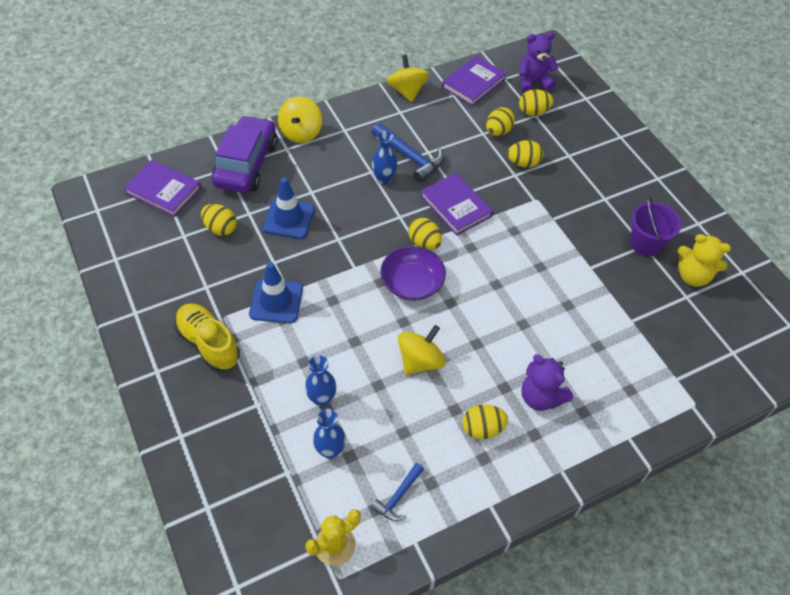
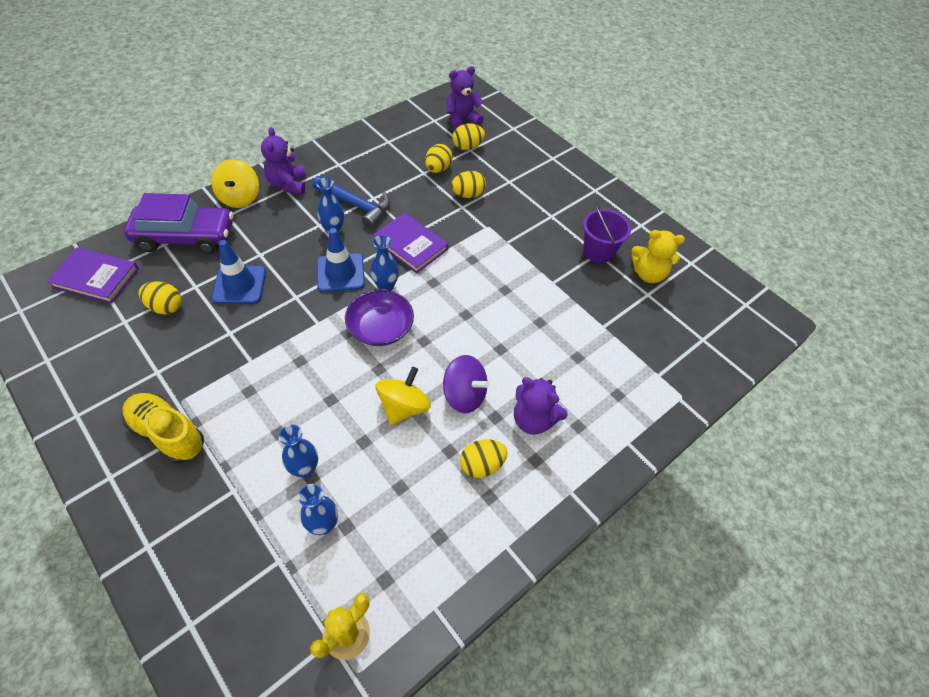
camera: 15 degrees left, 0 degrees up
(246, 164) = (185, 237): purple car -> purple car turned 90 degrees clockwise
(276, 301) = (238, 373): blue traffic cone -> blue traffic cone (340, 273)
(348, 126) = (288, 184): none -> purple teddy bear
(398, 497) = (407, 560): blue hammer -> none
(407, 91) = (342, 144): yellow spinning top -> none
(424, 243) = (386, 286): yellow egg -> blue vase
(473, 83) = (405, 128): purple book -> none
(479, 361) = (464, 395): none -> purple spinning top

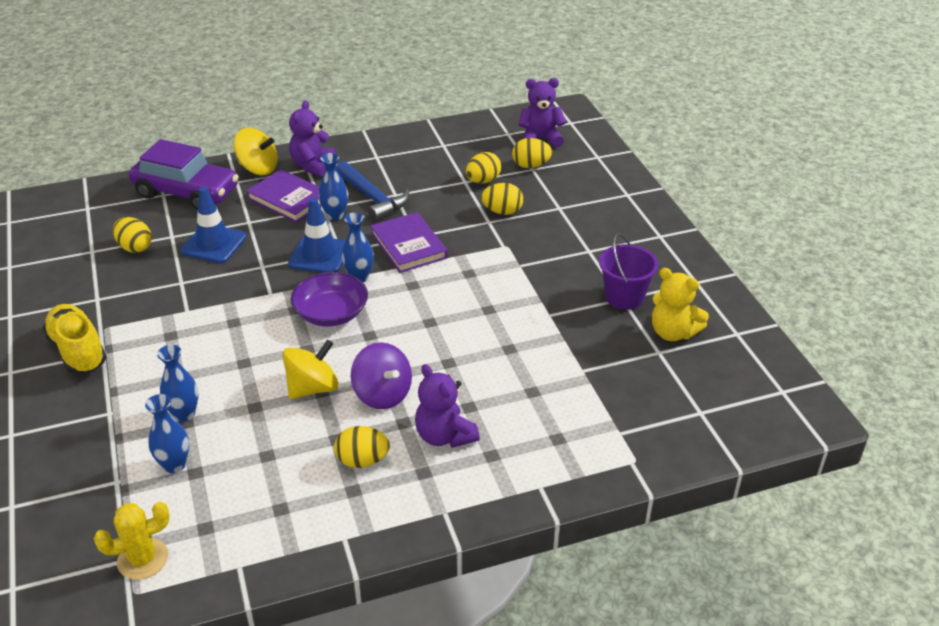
camera: 25 degrees right, 15 degrees down
(96, 278) = (87, 210): purple book -> purple book (288, 199)
(240, 197) = (258, 168): yellow spinning top -> yellow spinning top turned 90 degrees counterclockwise

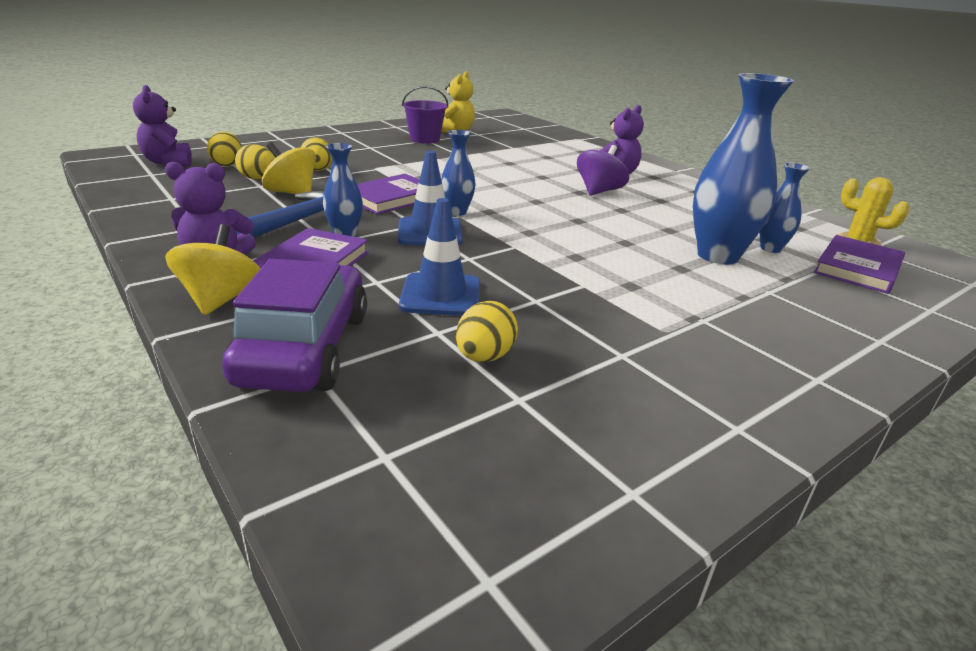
camera: 110 degrees left, 10 degrees down
(78, 351) = (722, 337): yellow shoe -> none
(99, 509) = (857, 268): none -> purple book
(184, 414) = (717, 255): blue vase -> blue vase, size x1.93
(313, 388) = (621, 213): yellow spinning top -> yellow spinning top (292, 193)
(331, 313) = (521, 217): purple bowl -> none
(362, 460) = (668, 191): yellow egg -> none

